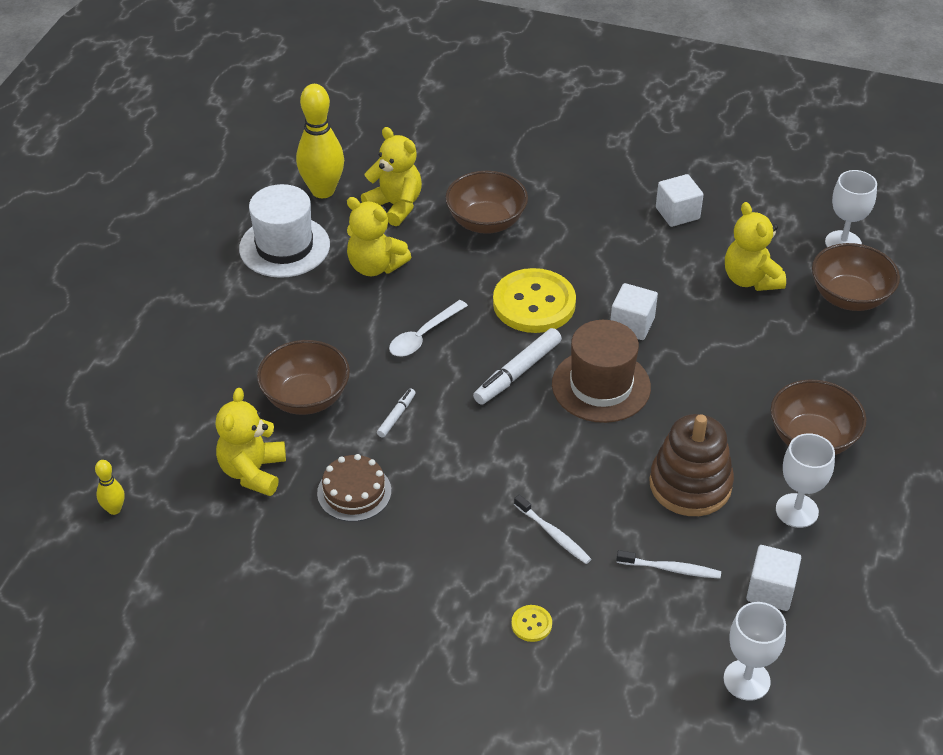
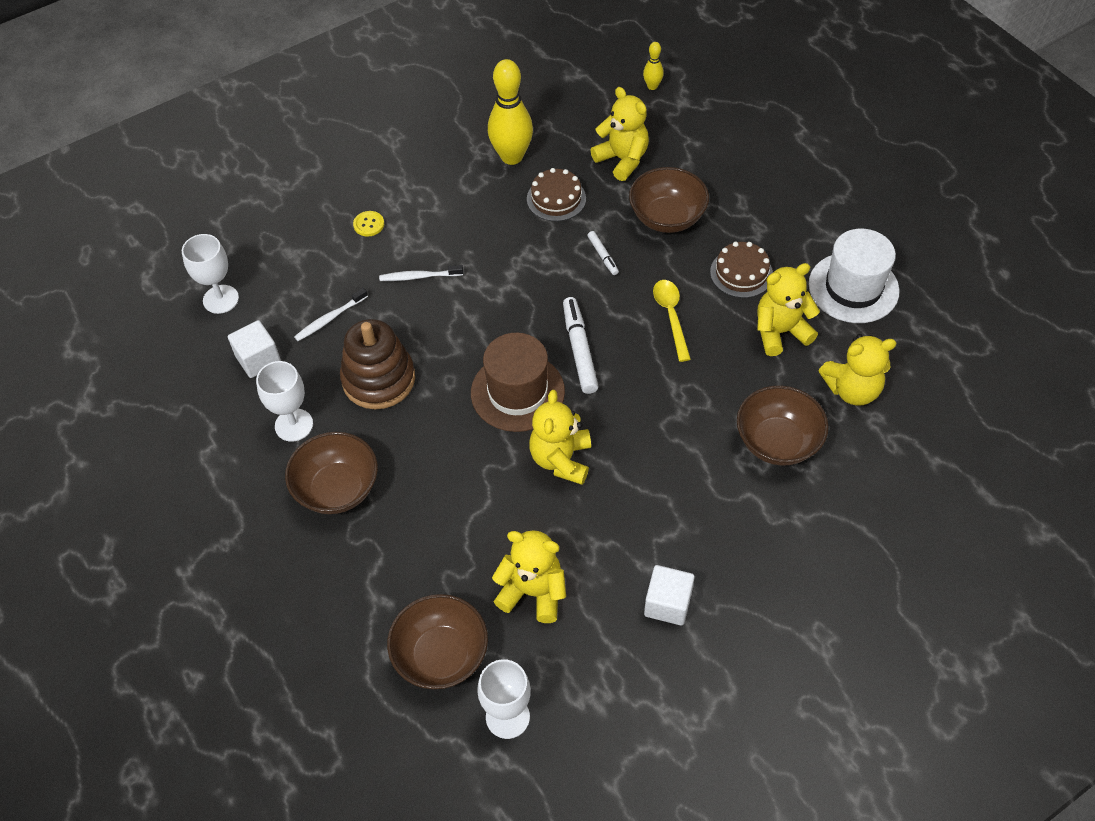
camera: 130 degrees right, 10 degrees up
(323, 191) = (913, 350): yellow bowling pin -> yellow bowling pin (511, 156)
(330, 317) = (741, 273): none -> brown cake
(423, 336) = (671, 316): white spoon -> yellow spoon
(534, 303) = (645, 409): yellow button -> none
(632, 324) = (561, 459): white cube -> yellow teddy bear

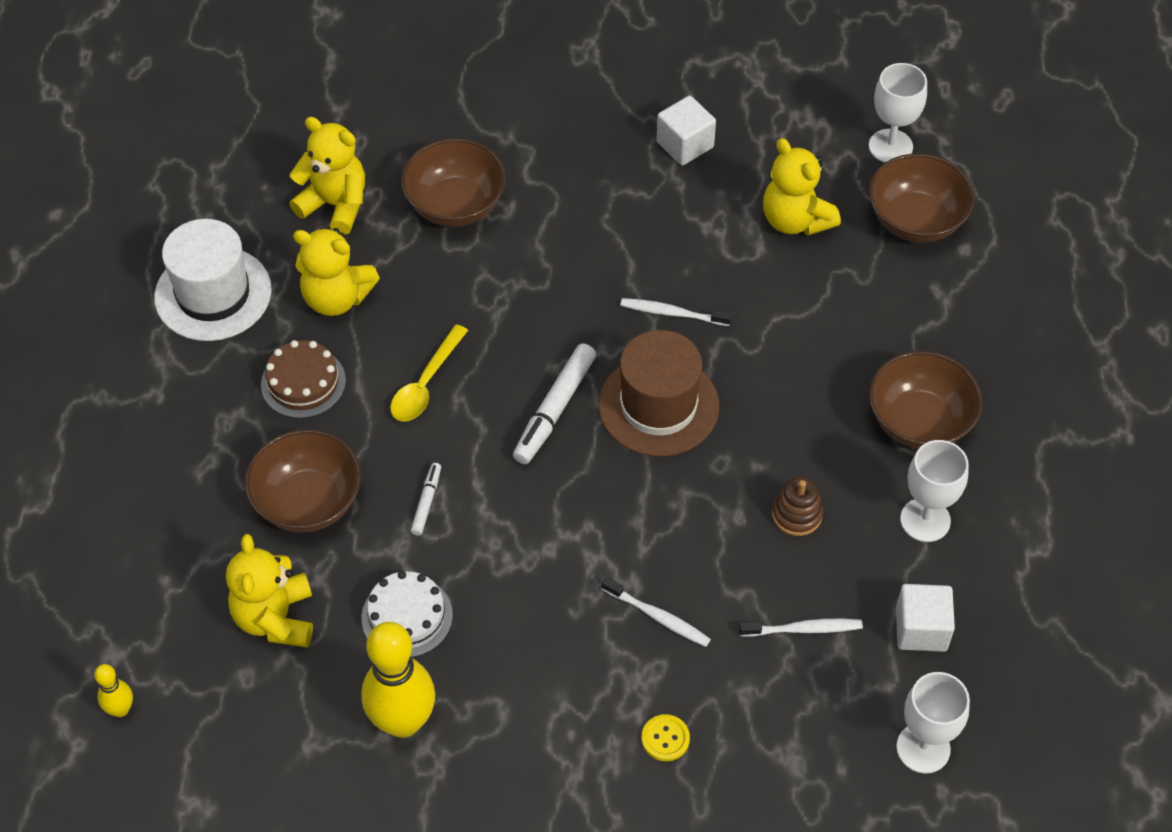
camera: 145 degrees left, 0 degrees up
(378, 379) = (797, 514): brown stacking toy -> brown stacking toy, size x0.51
(556, 199) = (407, 616): brown cake -> white cake
(561, 459) = (672, 313): yellow teddy bear -> white toothbrush

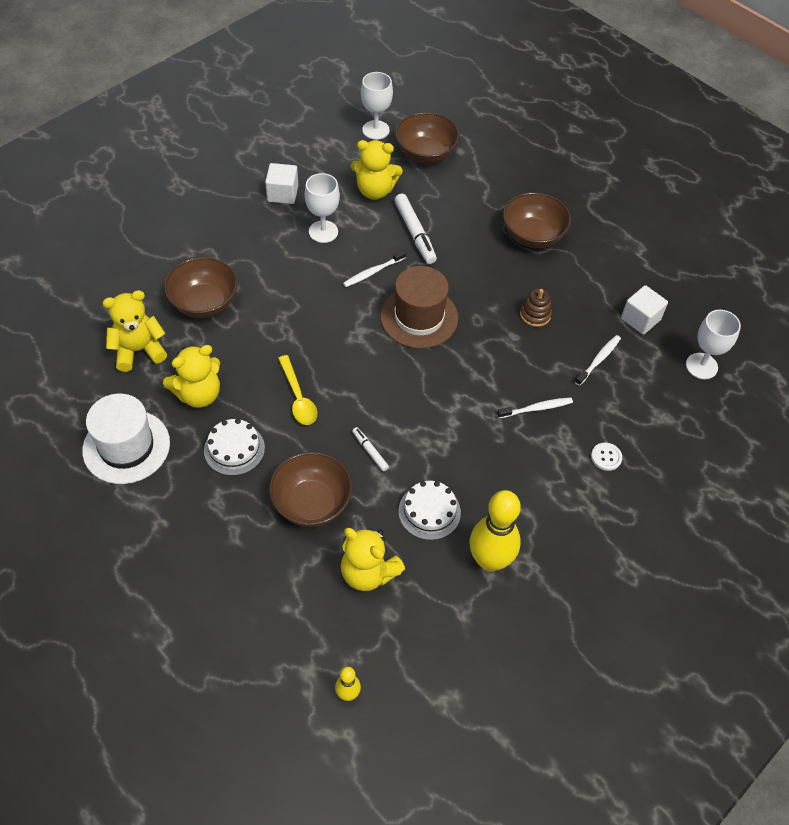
camera: 50 degrees left, 0 degrees up
(303, 382) = (234, 449): brown cake -> white cake
(554, 409) = (375, 358): white marker -> white marker (415, 233)
(665, 738) = (606, 457): yellow button -> white button
(925, 520) = (586, 274): white goblet -> white goblet (323, 231)

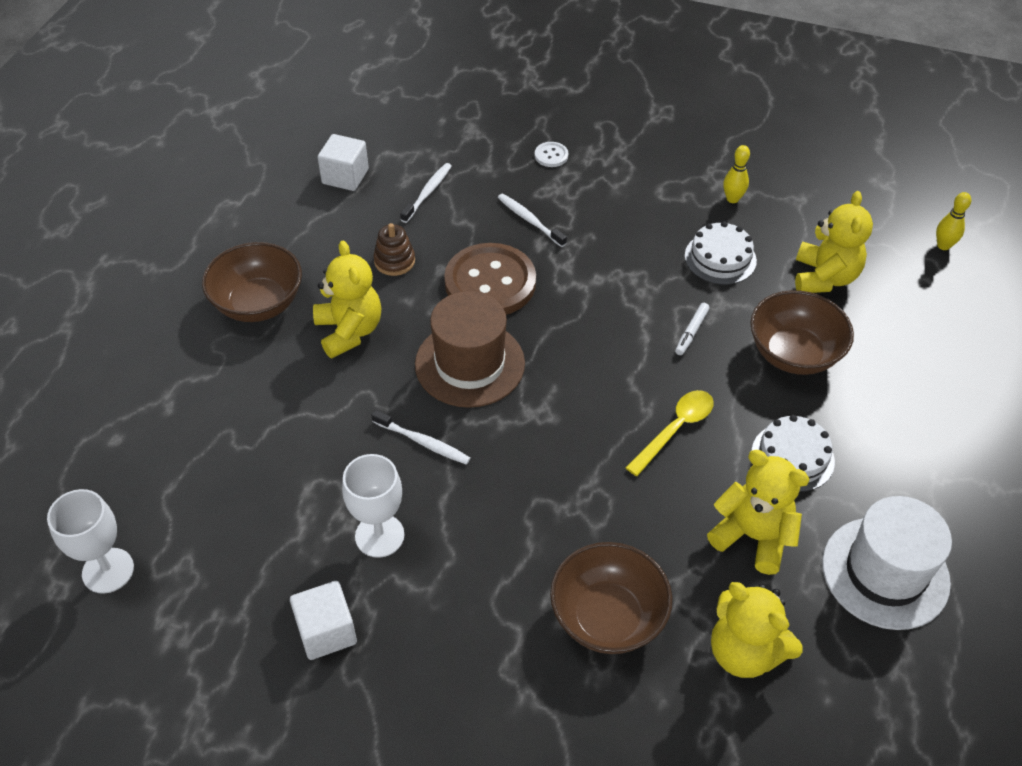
camera: 115 degrees left, 5 degrees down
(375, 190) = (257, 509): yellow teddy bear -> yellow teddy bear (349, 331)
(415, 233) = (322, 426): white marker -> none
(425, 153) = (140, 480): brown bowl -> none
(485, 358) = (490, 282): none -> brown button
(490, 560) = (732, 199): yellow bowling pin -> yellow bowling pin, size x0.47
(598, 360) = (428, 192): white toothbrush -> white toothbrush turned 105 degrees clockwise
(701, 366) = (383, 119): white goblet -> none

